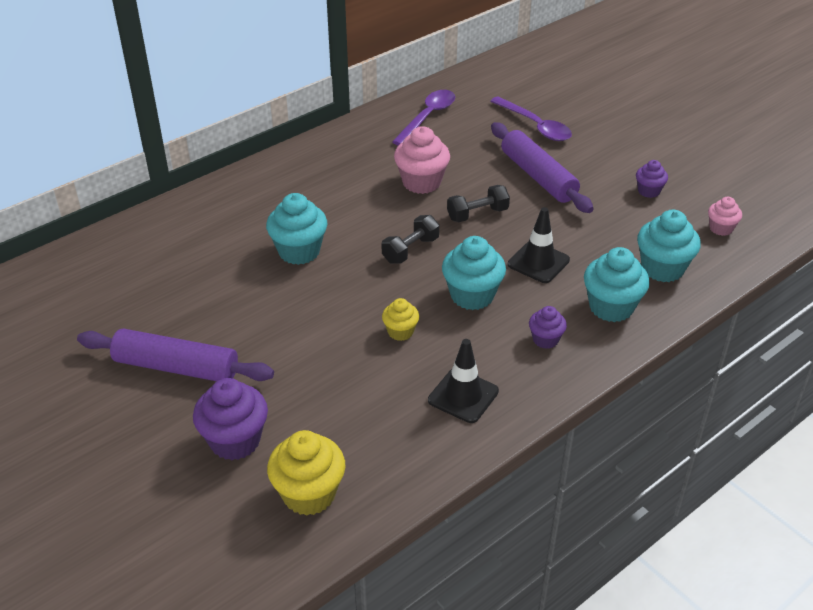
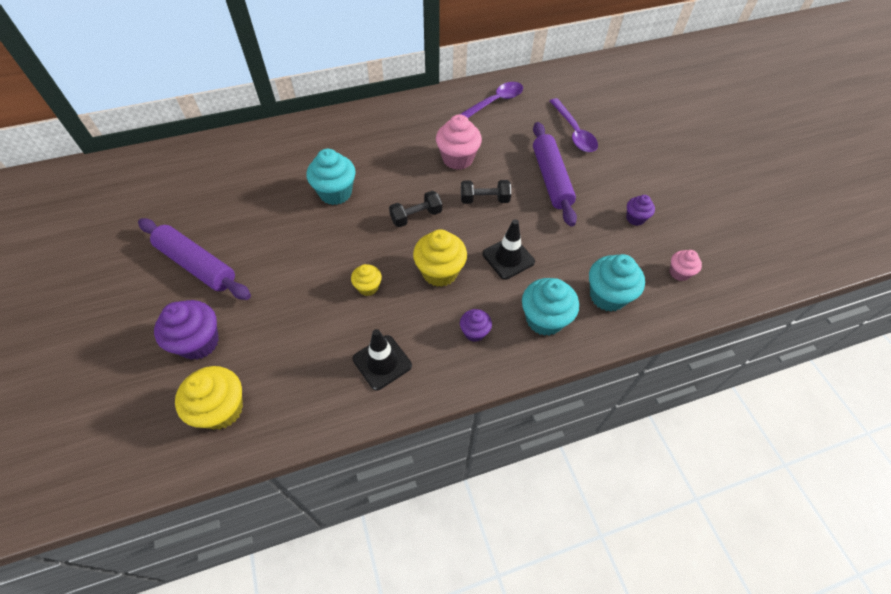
camera: 20 degrees right, 15 degrees up
(472, 295) = (440, 272): turquoise cupcake -> yellow cupcake

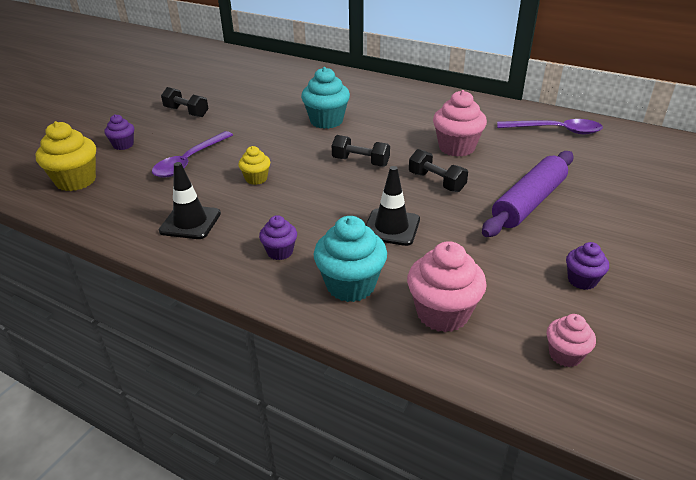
camera: 50 degrees right, 20 degrees down
(197, 265) = (186, 112): purple rolling pin -> black dumbbell
(199, 342) = (123, 145): purple cupcake -> purple cupcake, size x0.57
(440, 272) = (320, 201): yellow cupcake -> none
(574, 132) = (614, 185): purple spoon -> purple spoon (190, 161)
(607, 296) = (442, 313): turquoise cupcake -> pink cupcake

